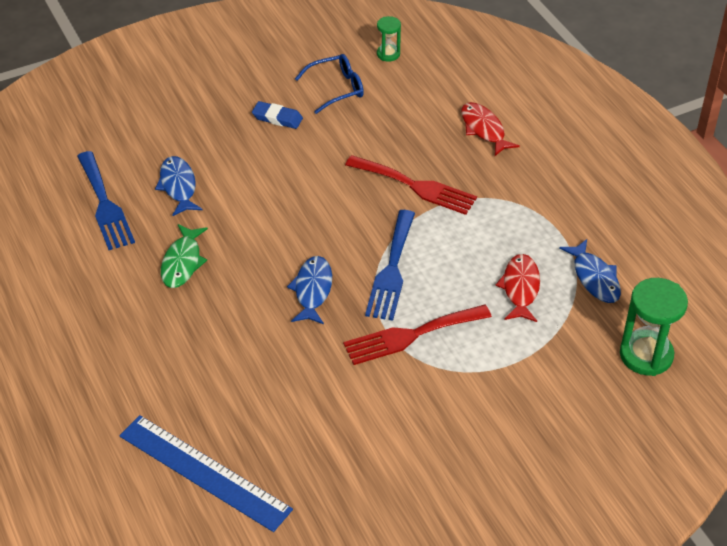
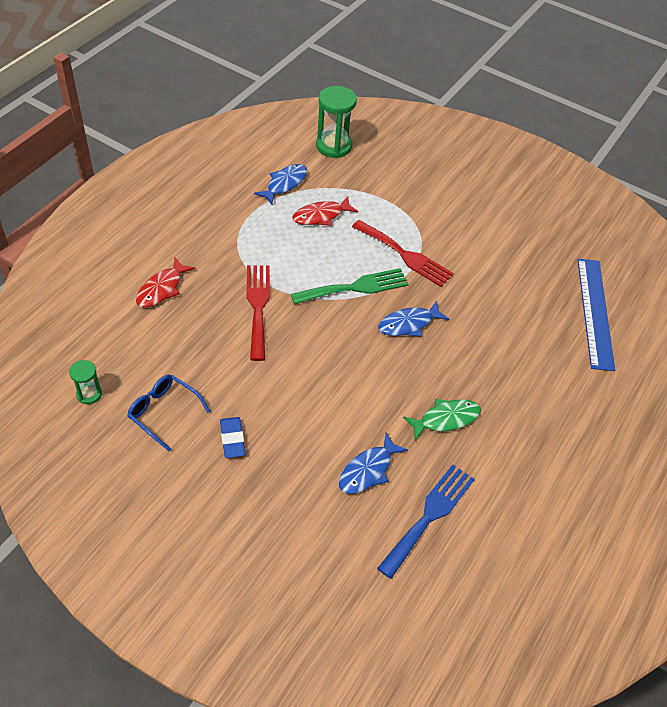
camera: 125 degrees left, 5 degrees up
(391, 270) = (355, 287): blue fork -> green fork

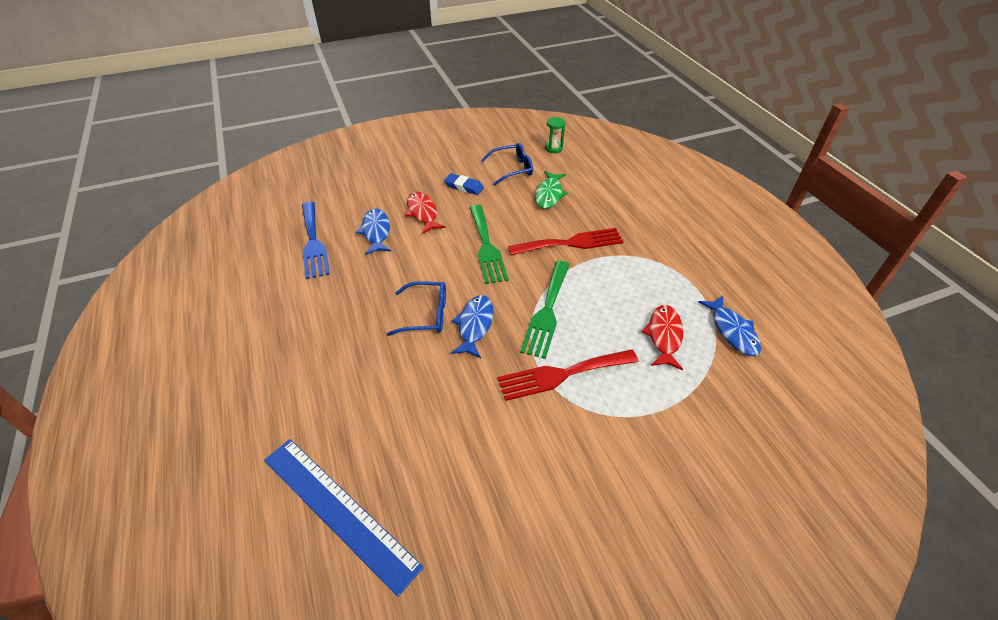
camera: 130 degrees right, 5 degrees down
(162, 289) = (628, 203): red fish -> red fish (423, 213)
(258, 306) = (571, 243): red fork -> red fork turned 45 degrees counterclockwise
(313, 365) = (486, 247): none -> green fork
(333, 146) = (792, 412): green hourglass -> none
(427, 361) = (426, 314): none -> blue glasses
(446, 419) = (365, 293): green fish -> green fish (549, 194)

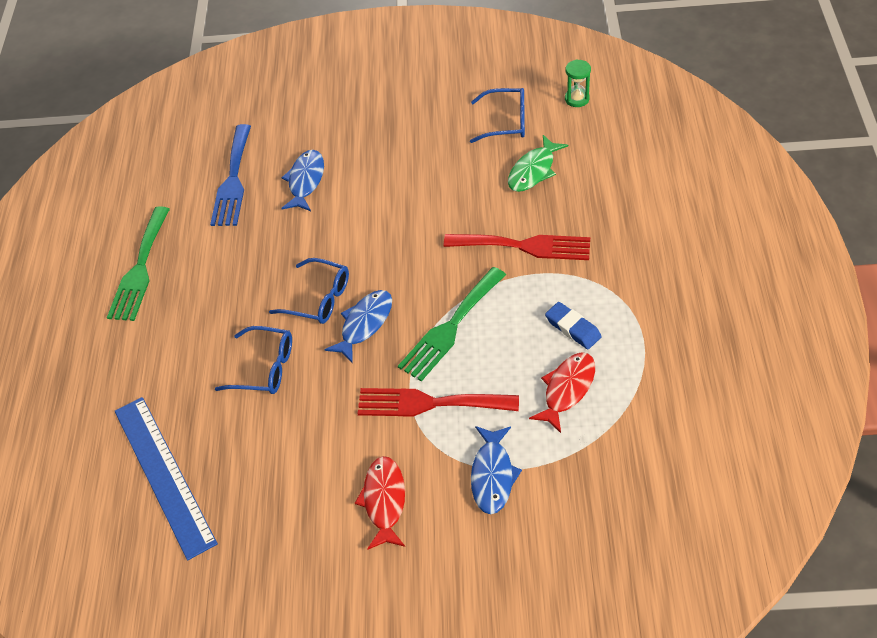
camera: 25 degrees right, 5 degrees up
(401, 382) = (264, 368): none -> blue glasses
(423, 213) = (368, 166): red fish -> red fish (384, 501)
(464, 187) = (433, 137): blue eraser -> blue eraser (573, 328)
(486, 247) = (422, 229): green fork -> green fork (140, 269)
(732, 331) = (651, 404): blue fish -> blue fish (492, 475)

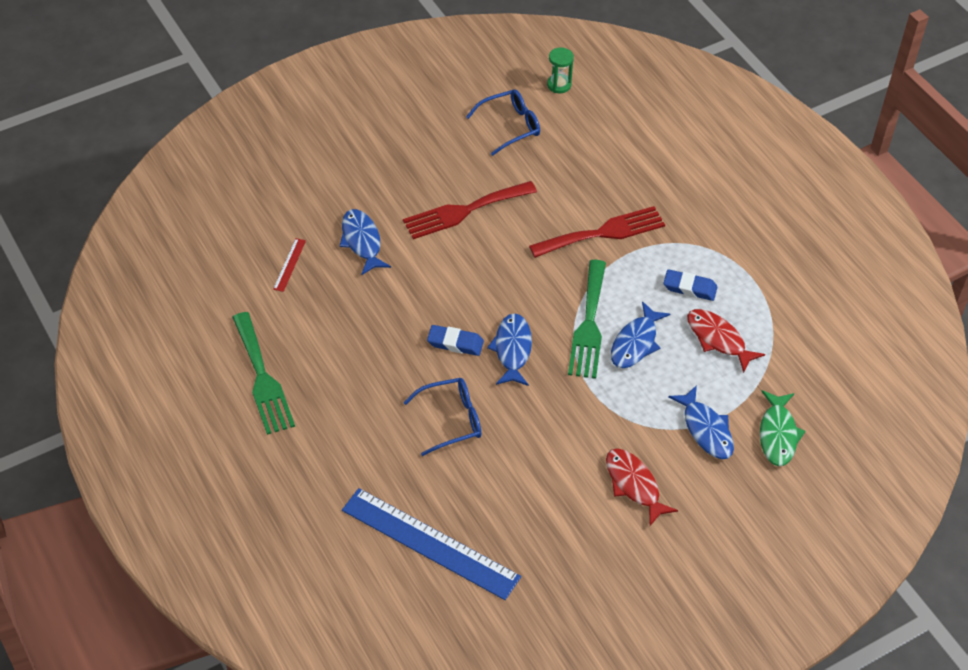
camera: 35 degrees left, 0 degrees up
(233, 180) = (289, 265): blue fork -> red ruler
(319, 299) = (455, 343): blue glasses -> blue eraser
(429, 403) = (615, 393): red fork -> red fork (464, 211)
(483, 362) = (635, 343): none -> blue fish
(533, 170) = (565, 163): green fish -> green fish (778, 434)
(567, 389) = (718, 339): red fish -> red fish turned 45 degrees counterclockwise

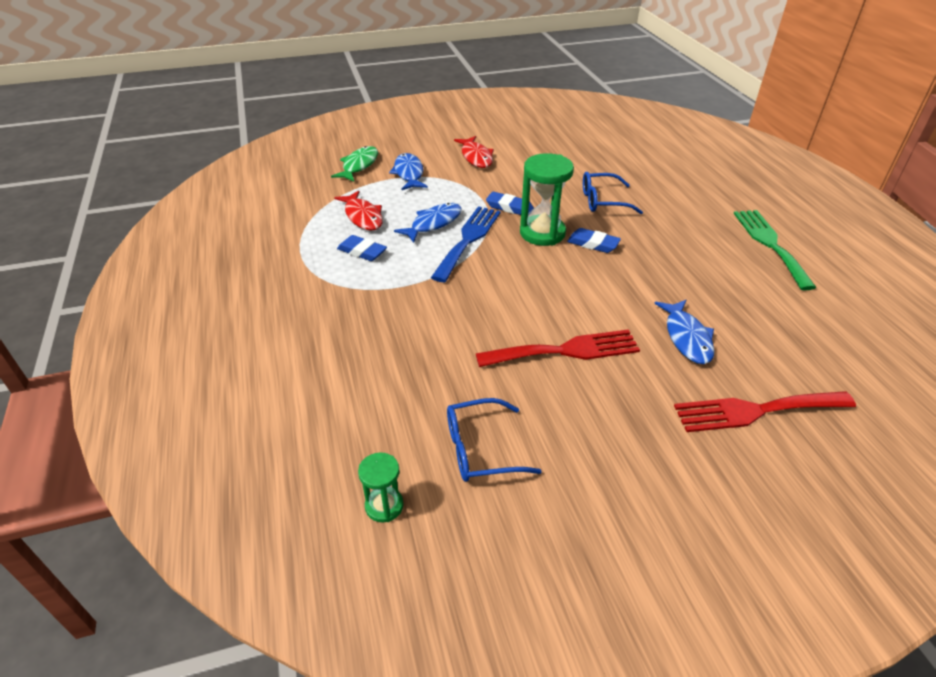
camera: 165 degrees left, 10 degrees down
(289, 265) = (767, 327): red ruler -> none
(430, 543) = (625, 151): blue ruler -> none
(512, 349) = (542, 233): blue fish -> green hourglass
(560, 387) = (509, 207): none -> blue eraser
(588, 325) = (468, 239): green fork -> blue fork
(603, 233) = (419, 306): red fork -> red fork (756, 411)

